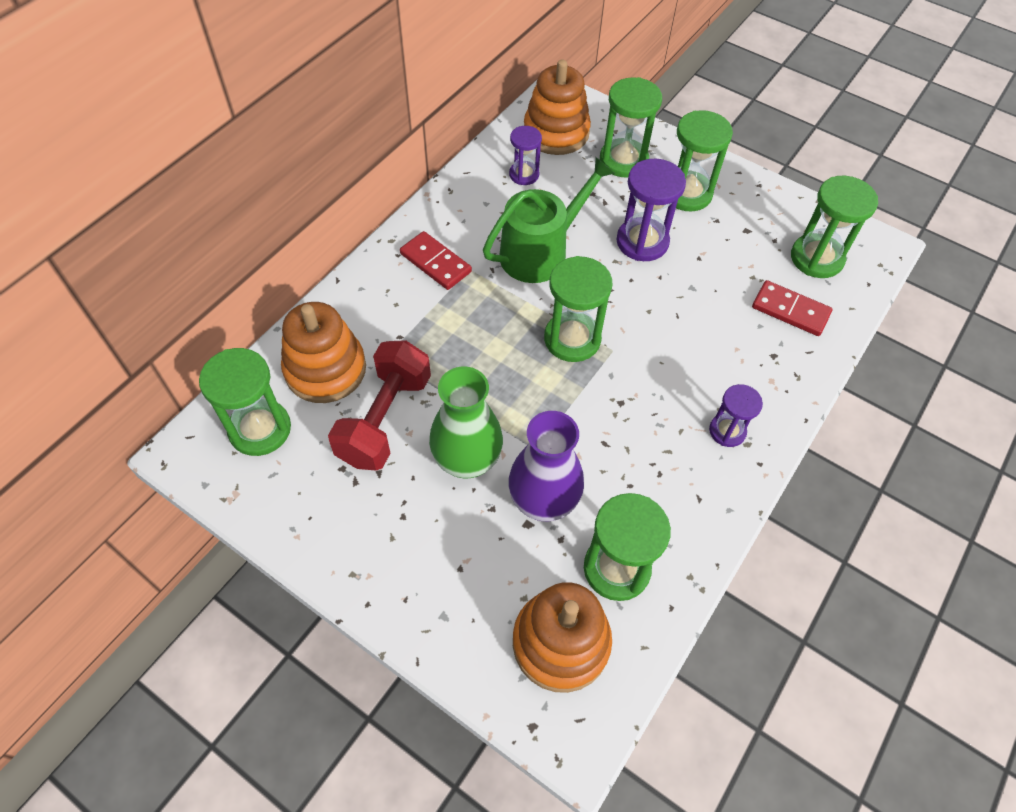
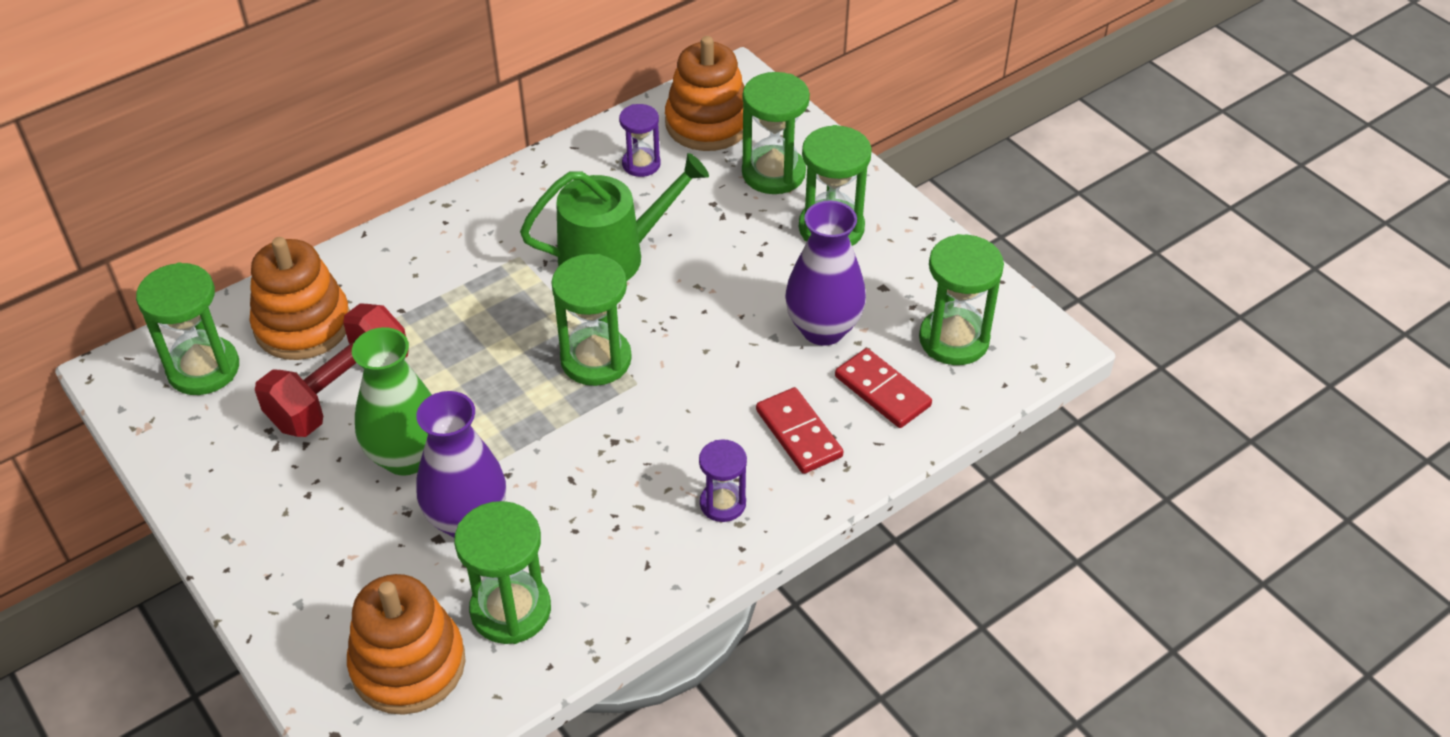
camera: 20 degrees right, 10 degrees down
(435, 263) = (483, 240): red domino -> red domino (799, 433)
(642, 242) = (742, 271): purple hourglass -> none
(723, 273) = (823, 329): none -> purple vase

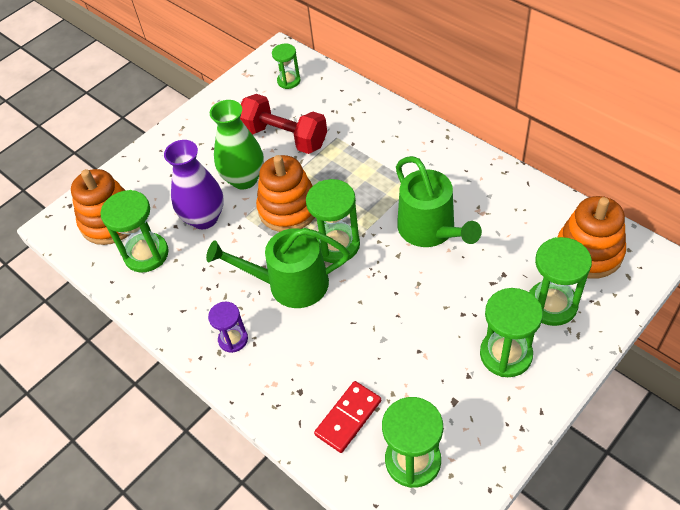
camera: 85 degrees right, 5 degrees up
(203, 369) = (289, 81): green hourglass -> green hourglass, size x0.61
(302, 325) = (329, 107): orange stacking toy -> orange stacking toy (288, 208)
(641, 164) = (527, 223): purple hourglass -> none
(646, 423) = (290, 284): none -> green watering can
(799, 433) = (298, 371): red domino -> none
(823, 329) = (399, 368): purple vase -> none

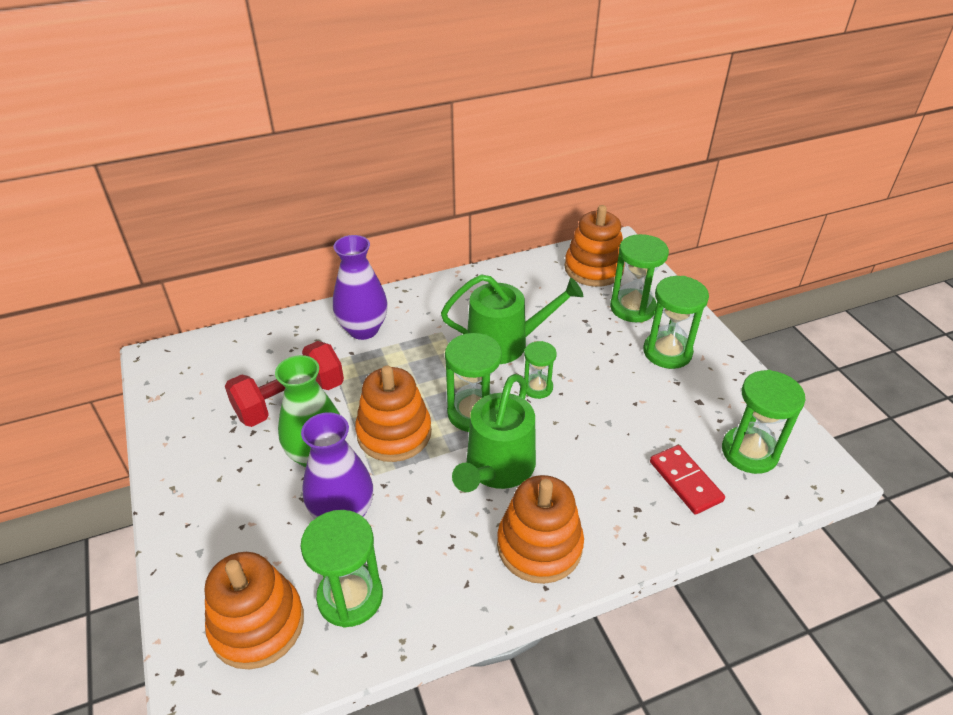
camera: 70 degrees left, 10 degrees down
(233, 339) = (539, 545): purple hourglass -> orange stacking toy
(289, 81) = (209, 366): green hourglass -> green hourglass (537, 387)
(382, 137) = (363, 329): none -> purple vase

